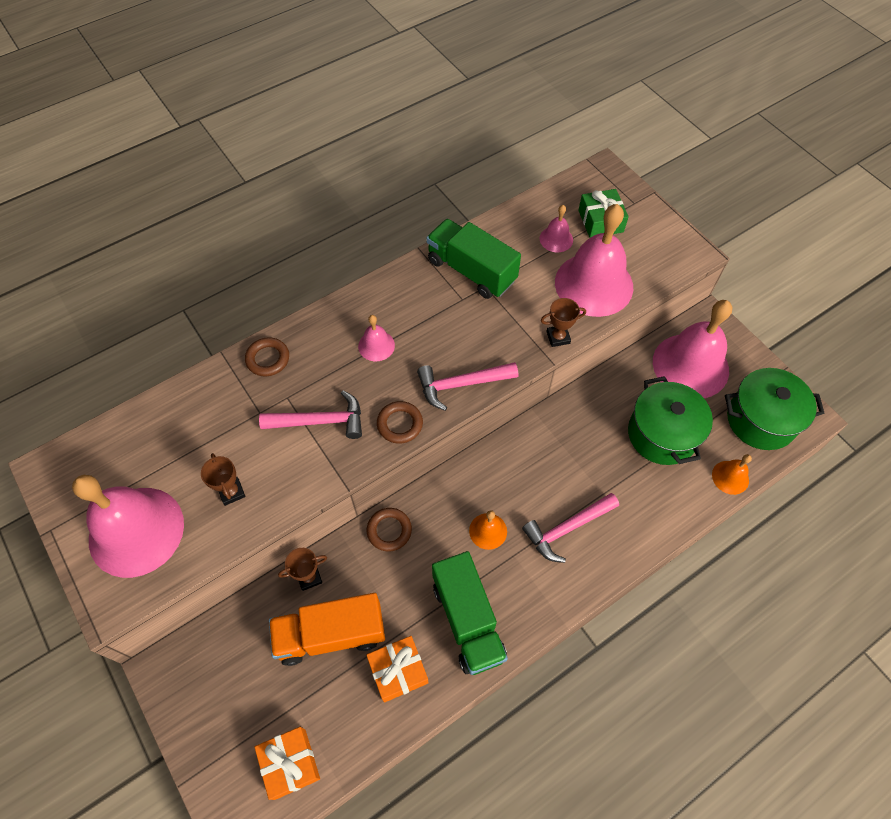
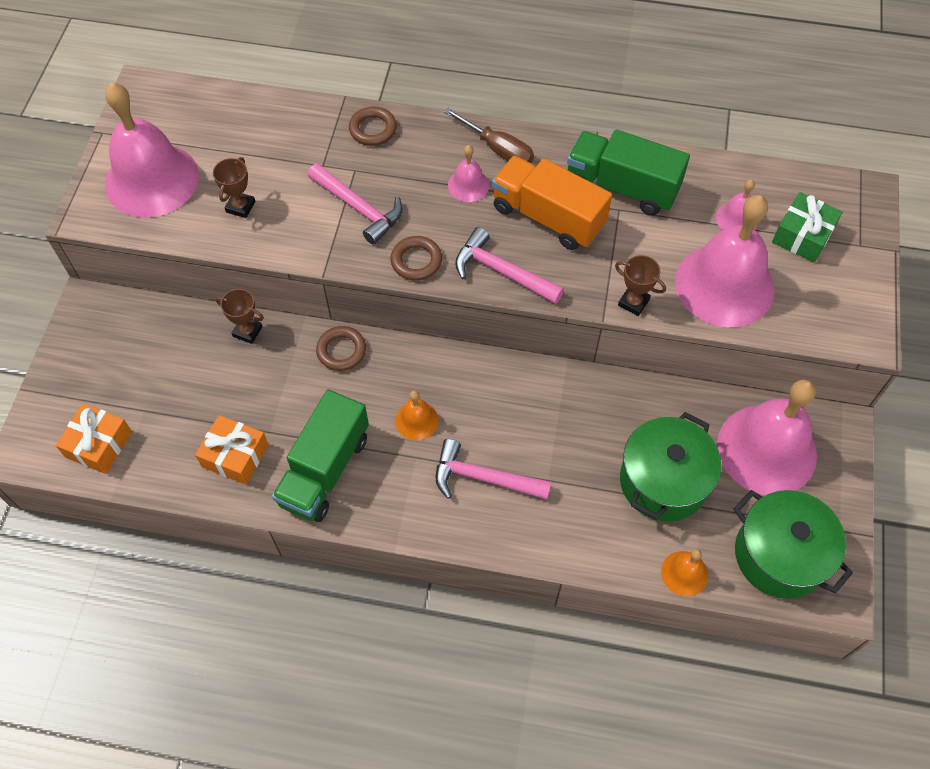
camera: 45 degrees right, 0 degrees up
(331, 634) = (218, 385): orange truck -> orange truck (548, 217)
(368, 306) = (498, 149): none -> brown screwdriver
(471, 271) = (622, 187): green truck -> green truck turned 60 degrees counterclockwise

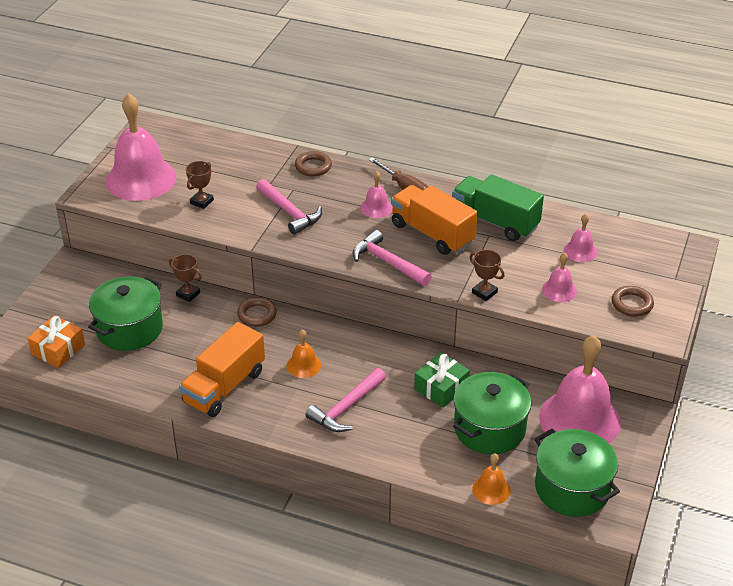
camera: 10 degrees right, 20 degrees down
(184, 398) = (129, 329): none -> green pot
(235, 455) = (158, 369): orange gift -> none
(324, 470) = (224, 387): green truck -> orange truck
(416, 261) = (324, 248): brown ring -> brown ring (632, 304)
(483, 478) = (346, 408): pink hammer -> pink hammer turned 75 degrees counterclockwise
(724, 285) = (559, 290): pink bell -> pink bell, size x0.45
(802, 235) = (630, 267): green gift -> green gift (441, 388)

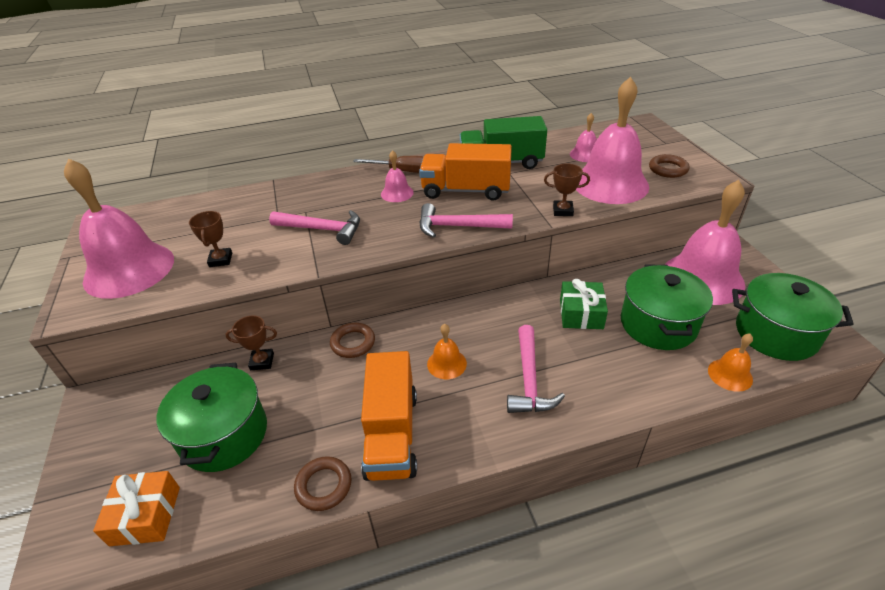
camera: 35 degrees left, 0 degrees up
(313, 167) = (305, 188): brown ring -> brown ring (323, 486)
(559, 290) = (610, 184): pink bell -> pink bell, size x2.25

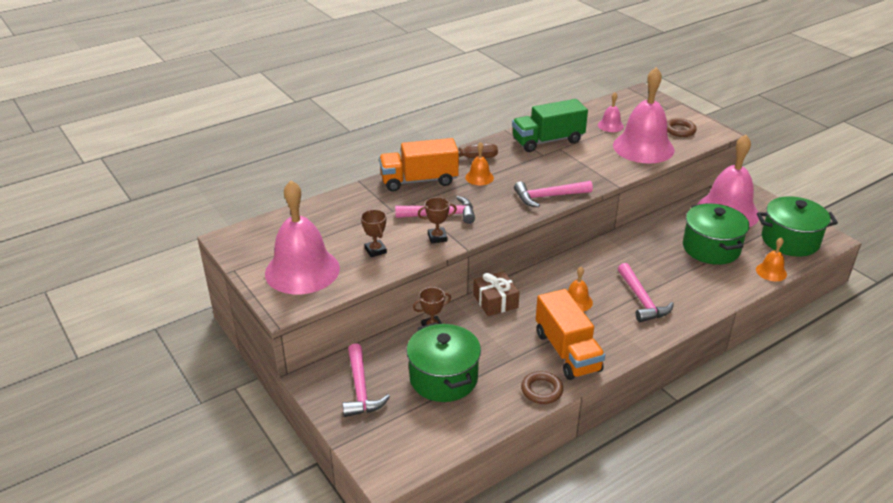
camera: 20 degrees left, 5 degrees down
(128, 426) = (361, 389): none -> pink hammer
(146, 515) = (428, 434): orange gift -> none
(353, 343) = (495, 301): brown ring -> brown gift
(397, 193) = (479, 177): pink bell -> orange bell
(466, 190) = (534, 168): orange truck -> orange truck (419, 180)
(563, 211) = (620, 173): brown trophy -> brown trophy (437, 237)
(581, 314) = (654, 250): green gift -> none

